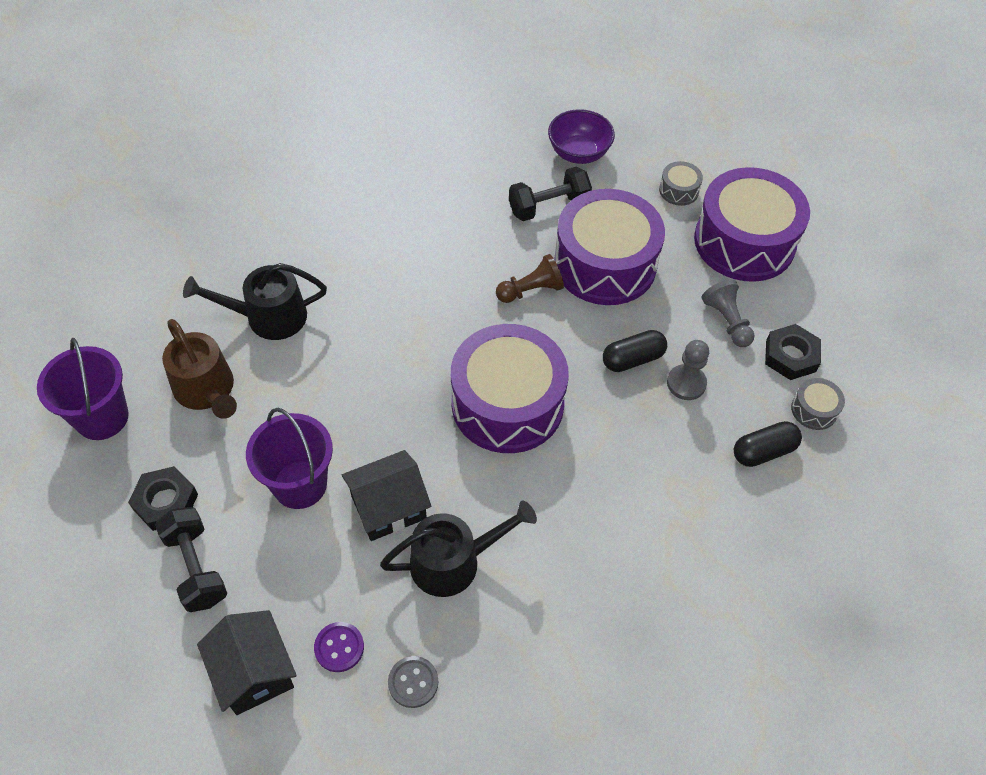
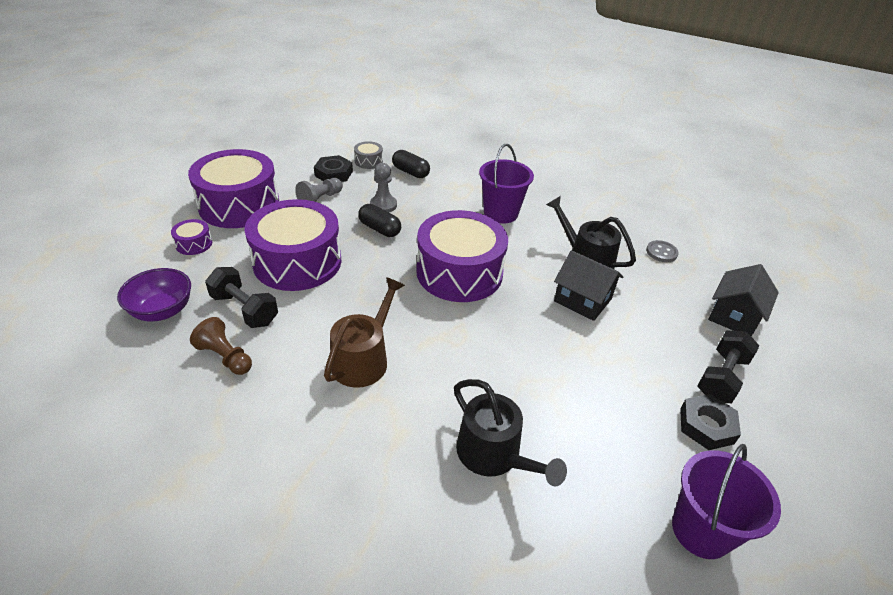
camera: 120 degrees left, 15 degrees down
(207, 390) = (601, 458): brown watering can -> brown watering can (363, 359)
(300, 484) = (613, 351): purple bucket -> purple bucket (500, 213)
(339, 647) = (680, 286): purple button -> none
(531, 290) = (348, 292): brown pawn -> brown pawn (225, 357)
(679, 190) = (194, 244): grey drum -> purple drum

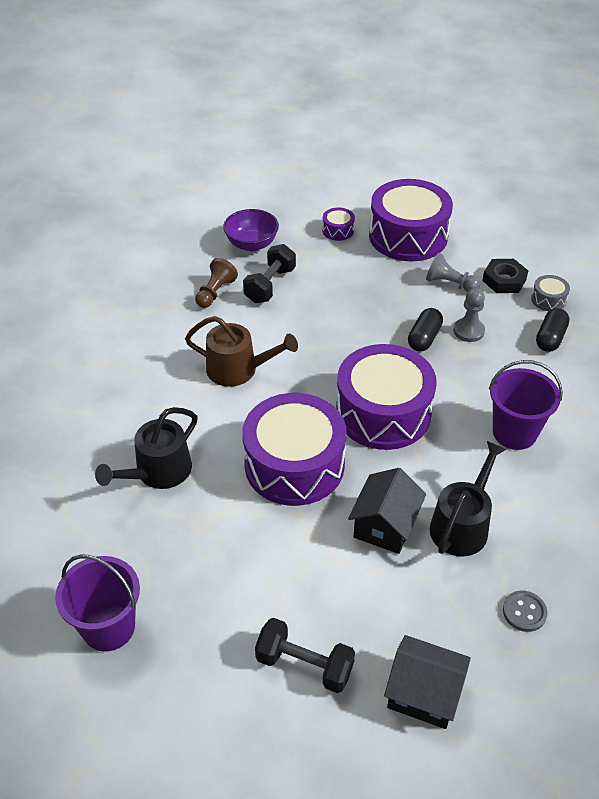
camera: 80 degrees right, 5 degrees up
(297, 262) = (344, 296): purple drum -> purple drum (294, 465)
(706, 426) = (229, 642): black nut -> none

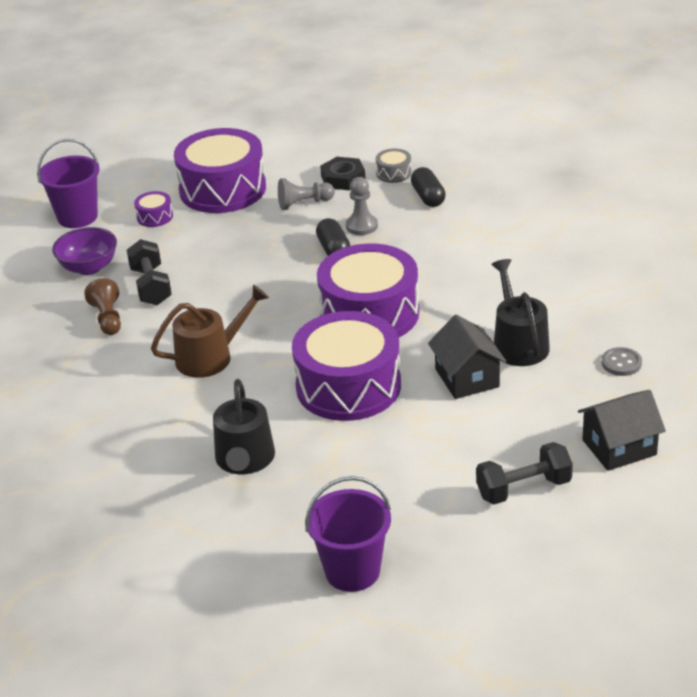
camera: 40 degrees left, 10 degrees down
(514, 432) = (480, 269): purple bucket -> purple bucket (77, 217)

